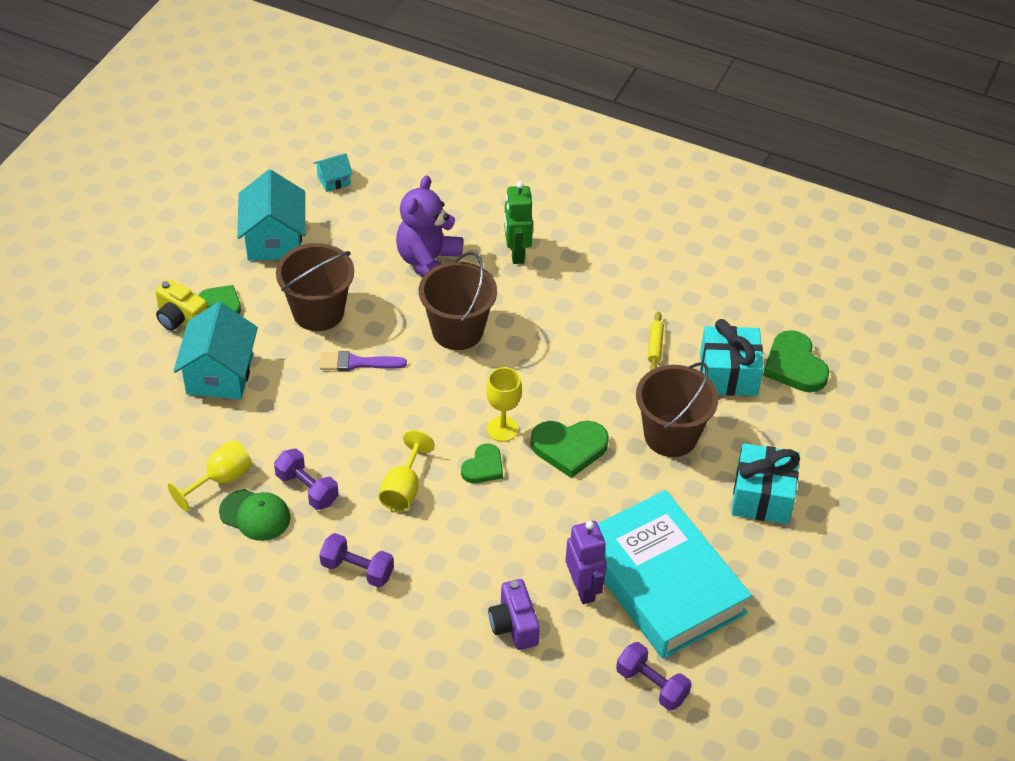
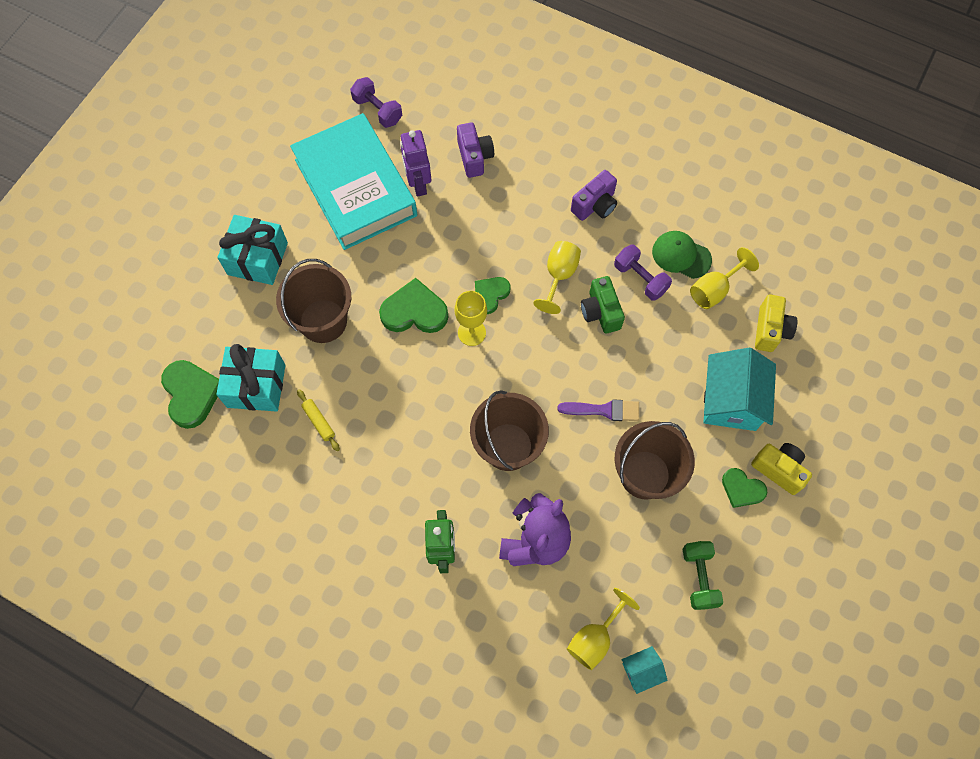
camera: 175 degrees left, 20 degrees up
(163, 441) = (770, 330): none -> yellow camera
(274, 239) = (699, 577): turquoise house -> green dumbbell
(356, 453) = (600, 312): none -> green camera
(357, 570) = (595, 205): purple dumbbell -> purple camera
(374, 199) = (594, 638): none -> yellow goblet
(655, 346) = (319, 421): yellow rolling pin -> yellow rolling pin turned 45 degrees counterclockwise

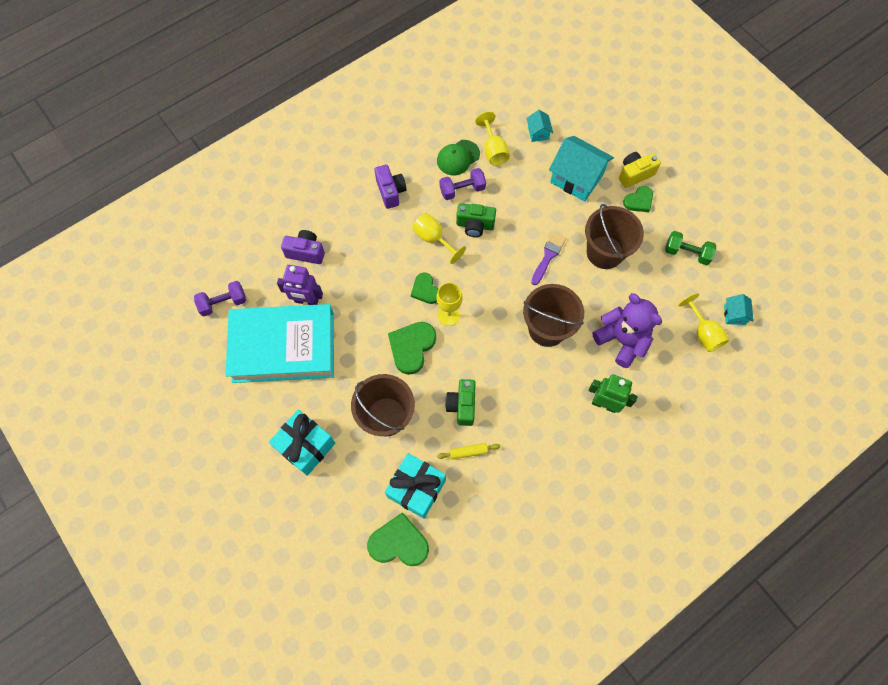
camera: 65 degrees left, 0 degrees up
(370, 392) = (462, 405): none -> green camera
(770, 330) = (538, 133): yellow camera -> turquoise house

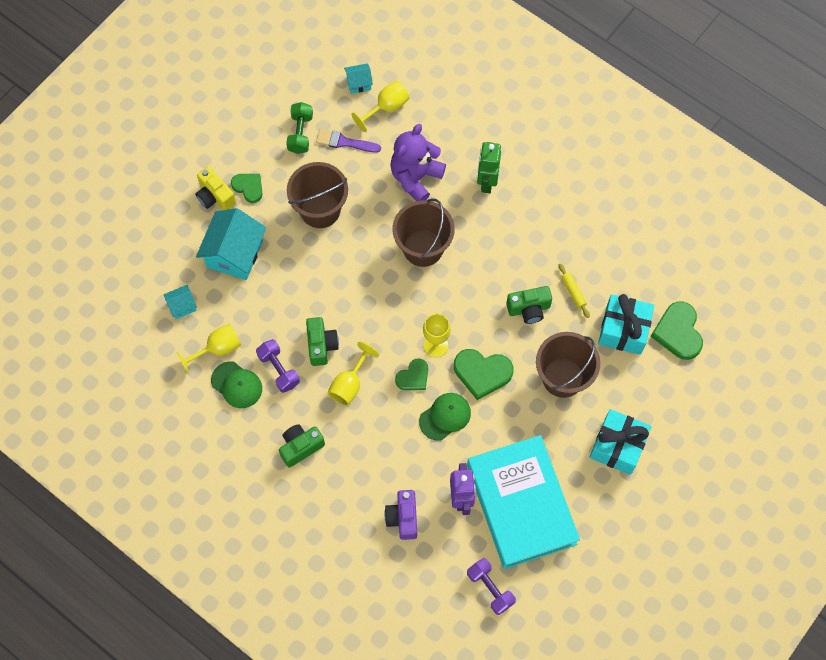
camera: 105 degrees left, 0 degrees up
(381, 306) = (445, 416): none -> green cap
(391, 192) = (301, 447): purple camera -> green camera
(548, 256) = (339, 263): purple brush -> purple brush (344, 142)

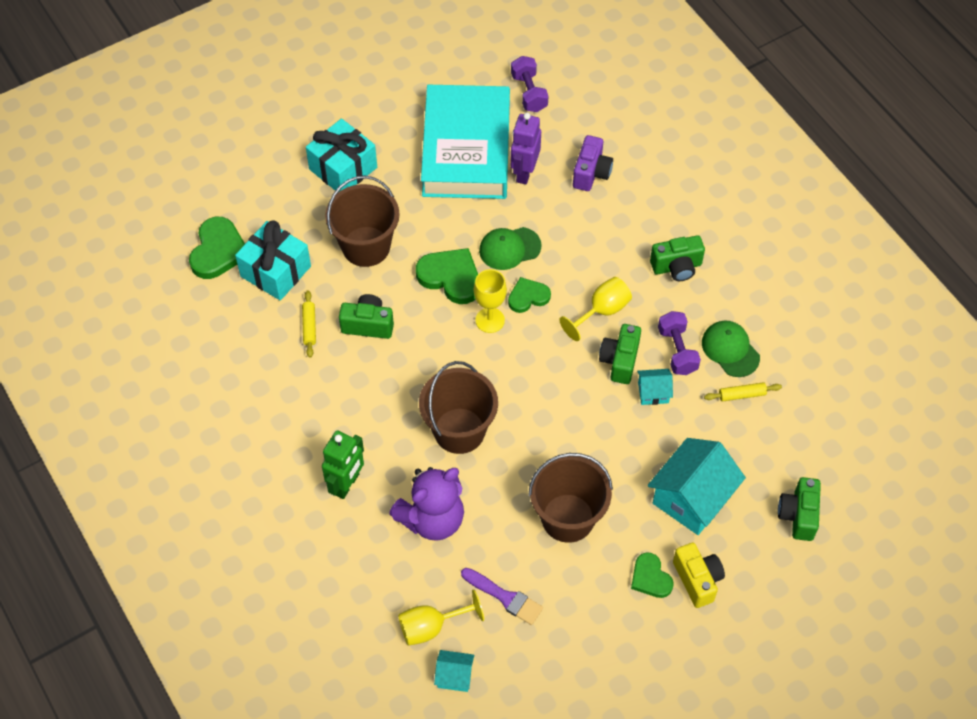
camera: 160 degrees left, 10 degrees down
(153, 266) = (798, 515): none -> green camera
(182, 306) = (773, 456): turquoise house -> turquoise house (653, 392)
(218, 349) = (742, 395): yellow goblet -> yellow rolling pin
(300, 133) = (559, 629): green dumbbell -> none

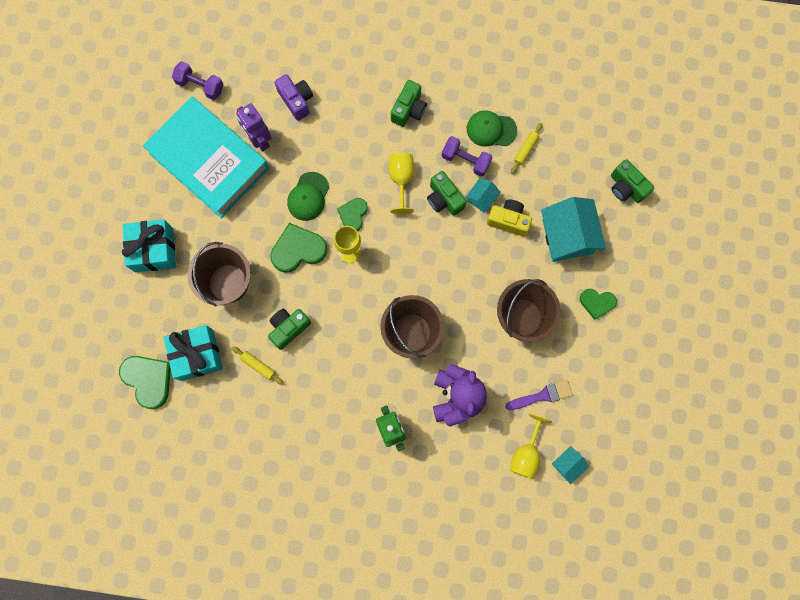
camera: 50 degrees left, 20 degrees up
(697, 580) = (619, 278): yellow camera -> yellow camera (508, 221)

